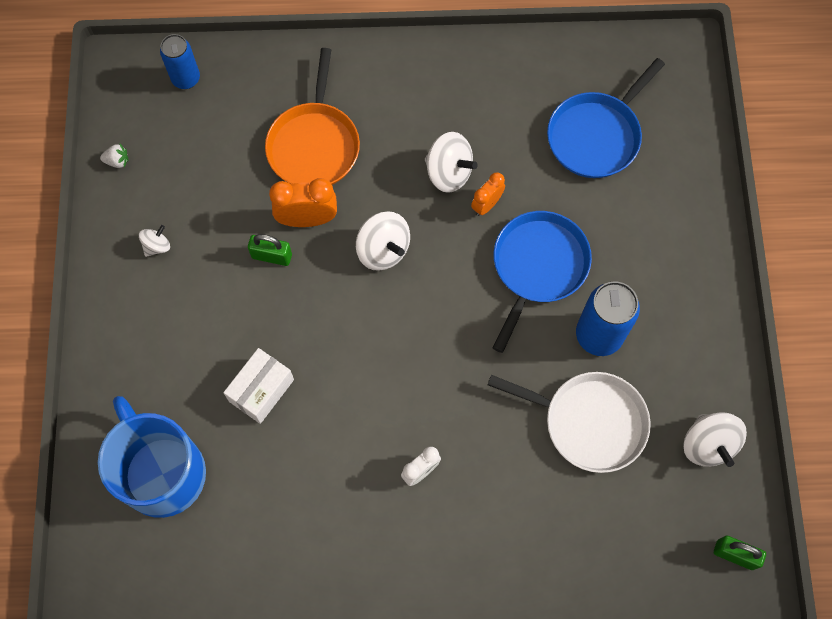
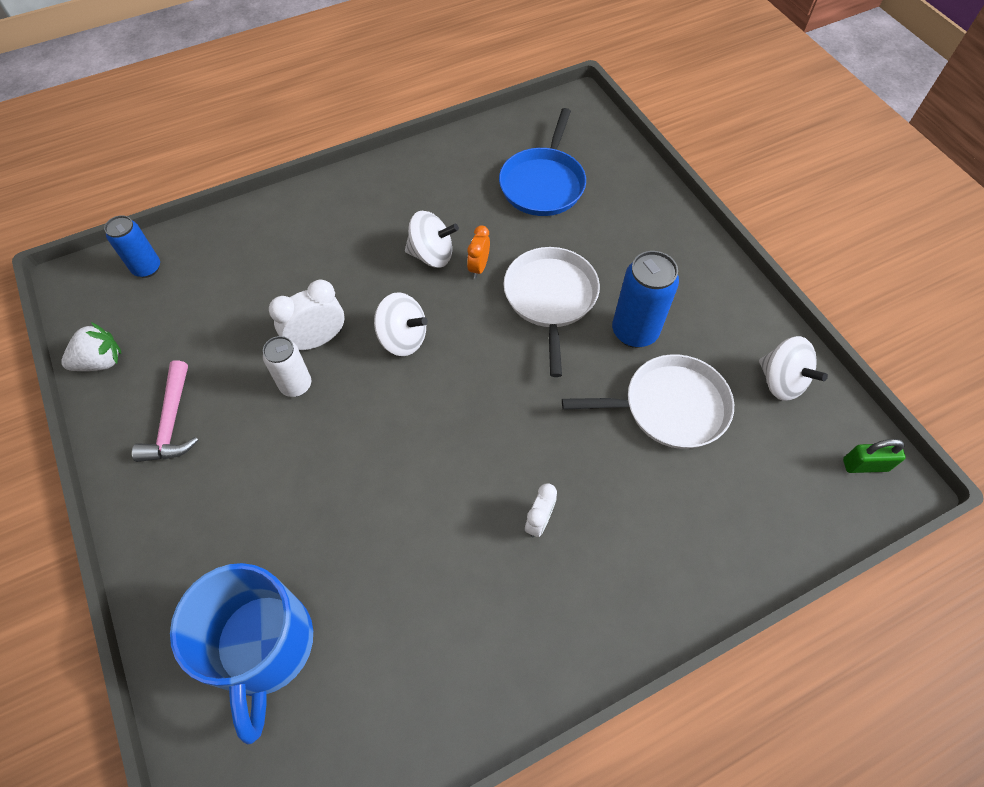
camera: 25 degrees left, 10 degrees down
(117, 161) = (101, 362): white strawberry -> white strawberry, size x1.82
(157, 246) = (172, 422): white spinning top -> pink hammer
(162, 471) = (264, 647): blue mug -> blue mug turned 135 degrees counterclockwise
(261, 390) = (339, 514): white box -> none
(271, 256) = (296, 385): green padlock -> white can
(307, 219) = (317, 340): orange clock -> white clock
(314, 145) = (296, 278): orange pan -> none
(538, 266) = (550, 298): blue pan -> white pan

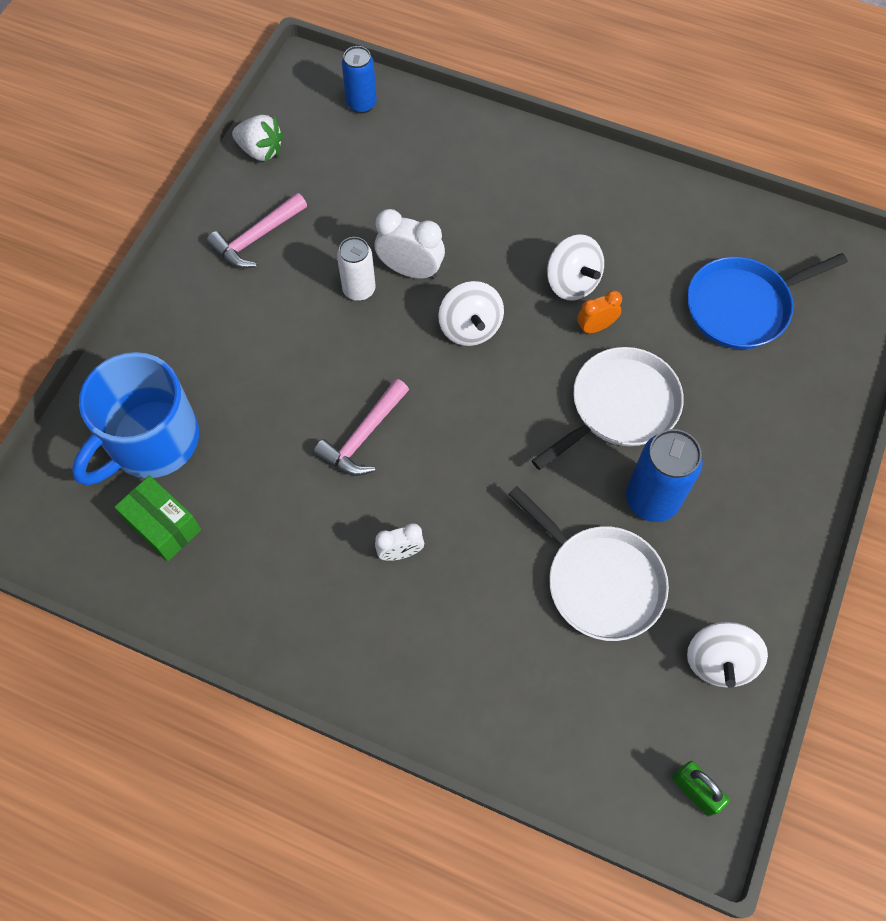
camera: 50 degrees right, 5 degrees up
(351, 696) = (163, 525): none -> green box
(420, 474) = (363, 436): none -> pink hammer

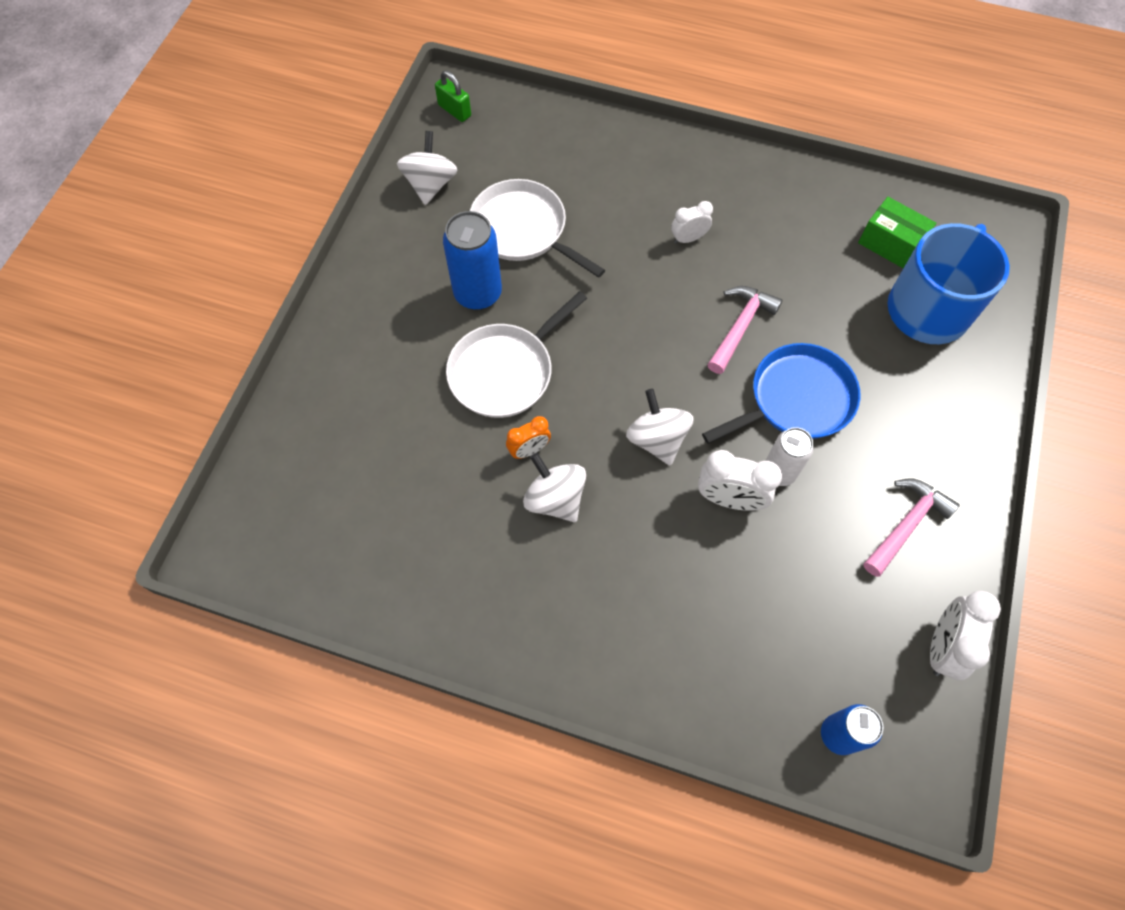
camera: 175 degrees right, 0 degrees up
(261, 150) = (942, 646): white strawberry -> white clock
(742, 307) = (375, 485): blue pan -> blue pan (796, 399)

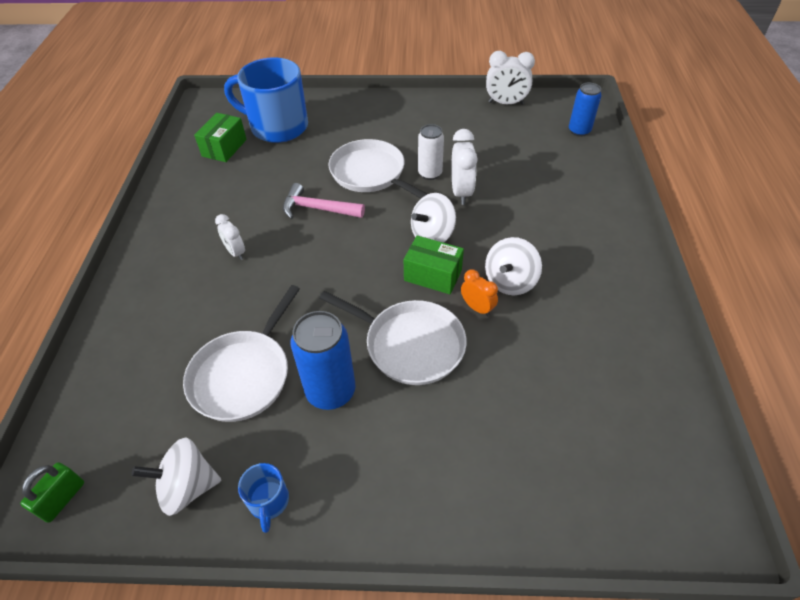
camera: 105 degrees left, 15 degrees down
(394, 234) = (269, 501): none -> blue mug
(592, 420) = (433, 275): none -> green box
(796, 399) = (370, 173): blue pan -> white pan
(906, 525) = (440, 121): pink hammer -> none

